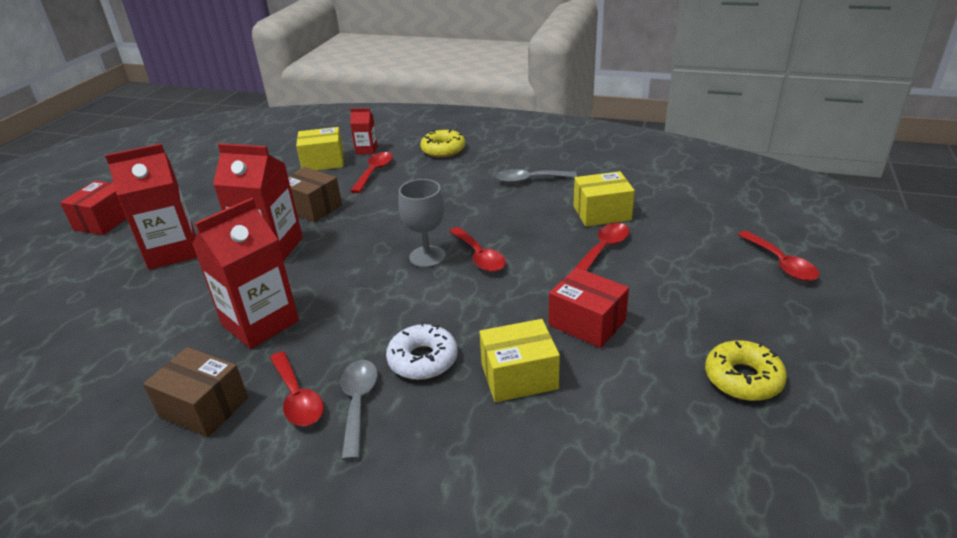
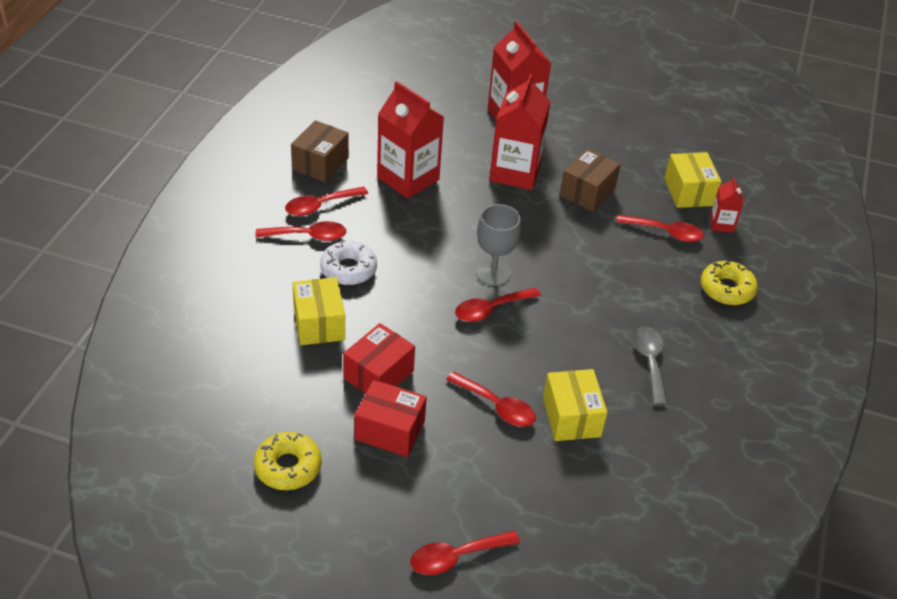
camera: 85 degrees right, 10 degrees up
(105, 221) = (566, 70): red box -> red box (389, 430)
(358, 403) = (308, 236): grey spoon -> red spoon

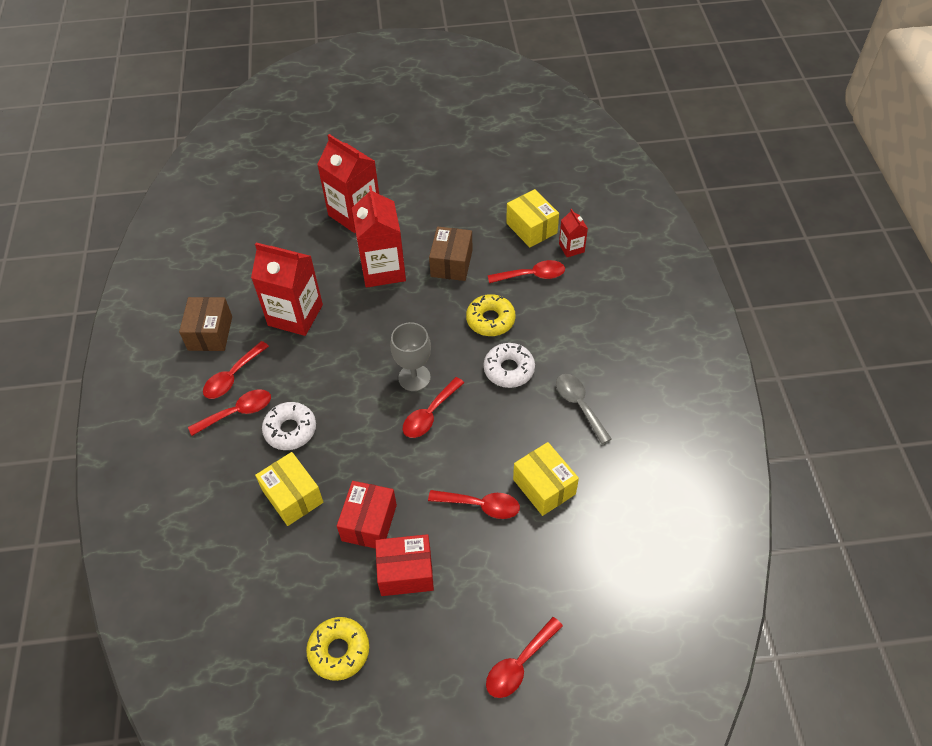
camera: 20 degrees left, 10 degrees up
(593, 303) = (509, 369): none -> white donut
(727, 289) = (604, 308): yellow donut -> yellow donut (490, 320)

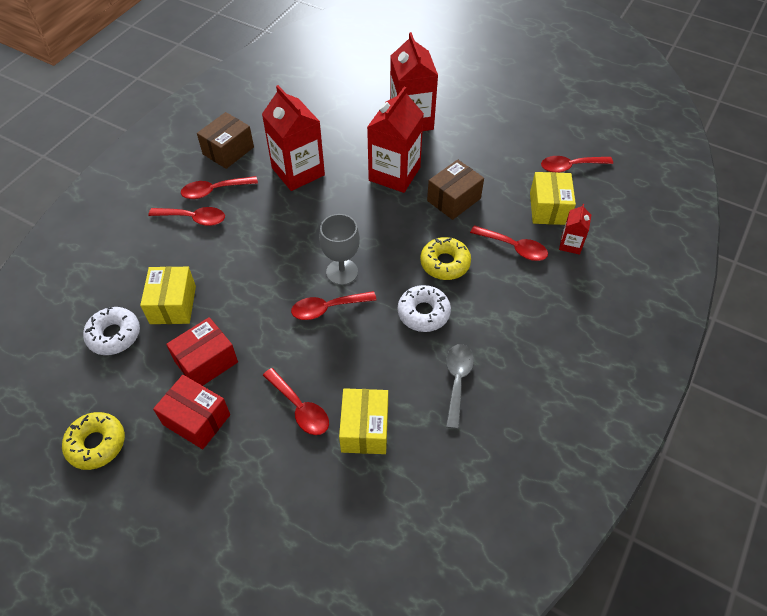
camera: 35 degrees right, 0 degrees up
(290, 430) = (216, 254): white donut -> white donut (114, 335)
(519, 664) = (210, 561): red spoon -> red spoon (570, 166)

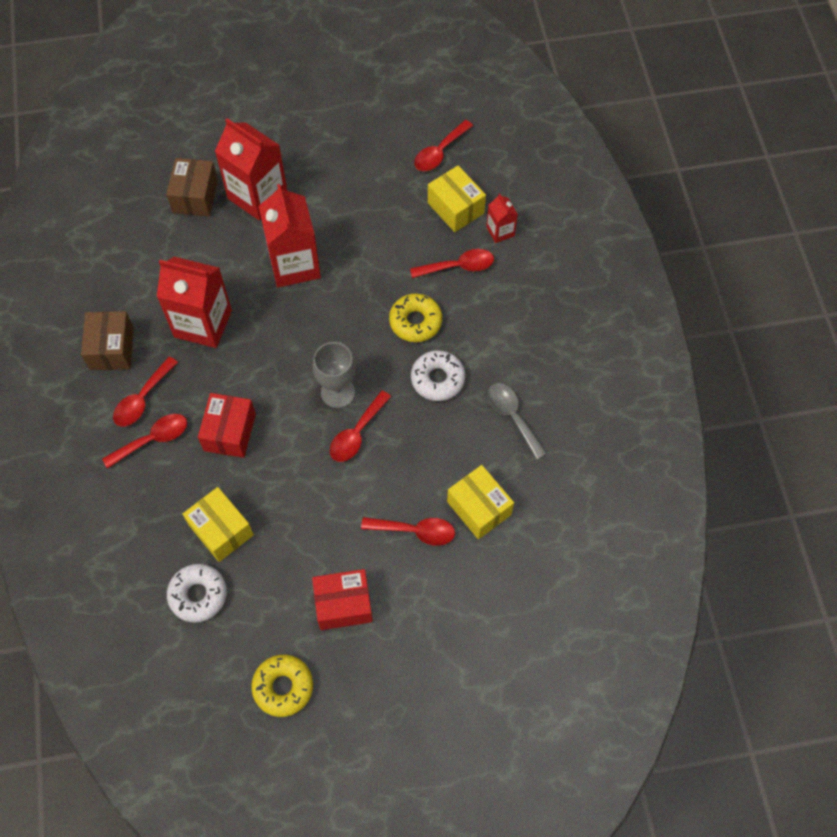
camera: 40 degrees left, 10 degrees up
(206, 362) = (302, 554): red box -> red box (230, 432)
(454, 199) = (369, 254): brown box -> brown box (195, 196)

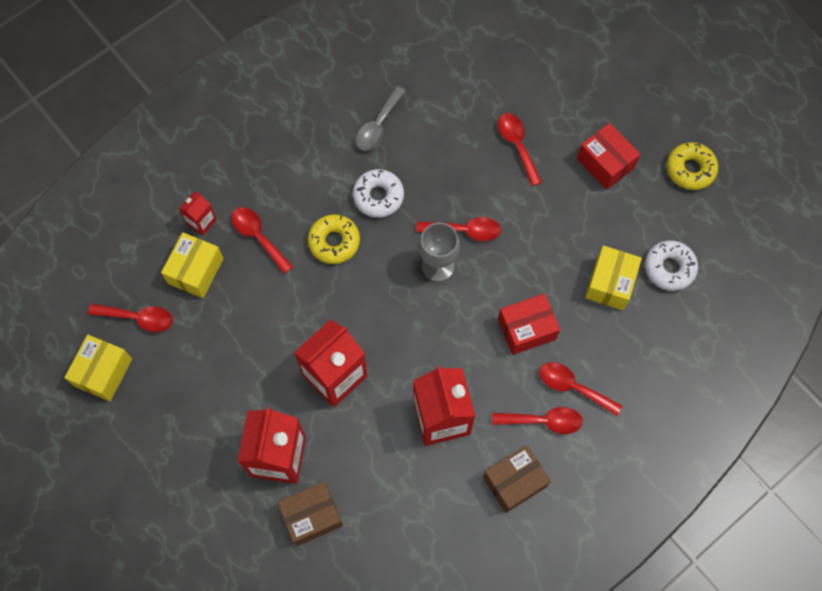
camera: 120 degrees left, 5 degrees up
(479, 508) = (470, 112): yellow box -> yellow box (103, 372)

